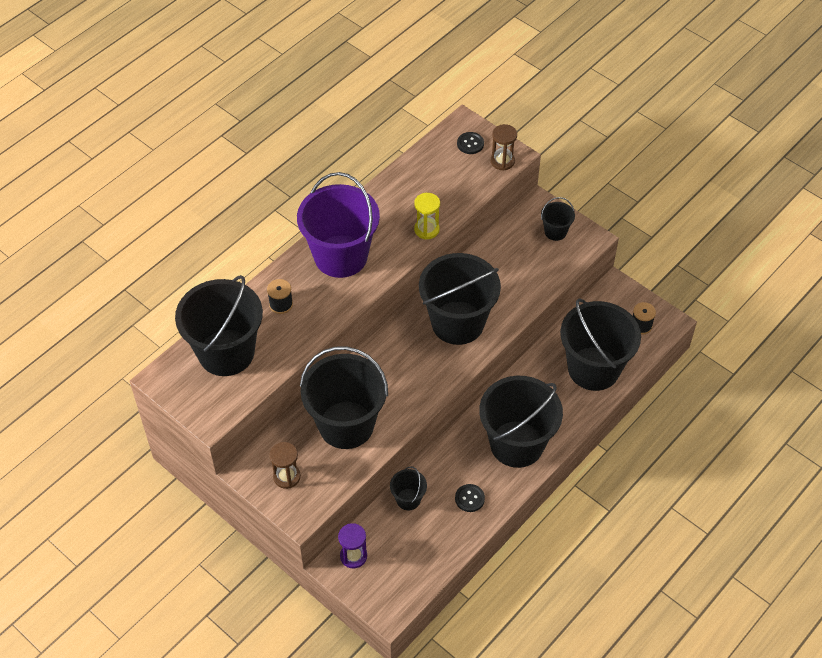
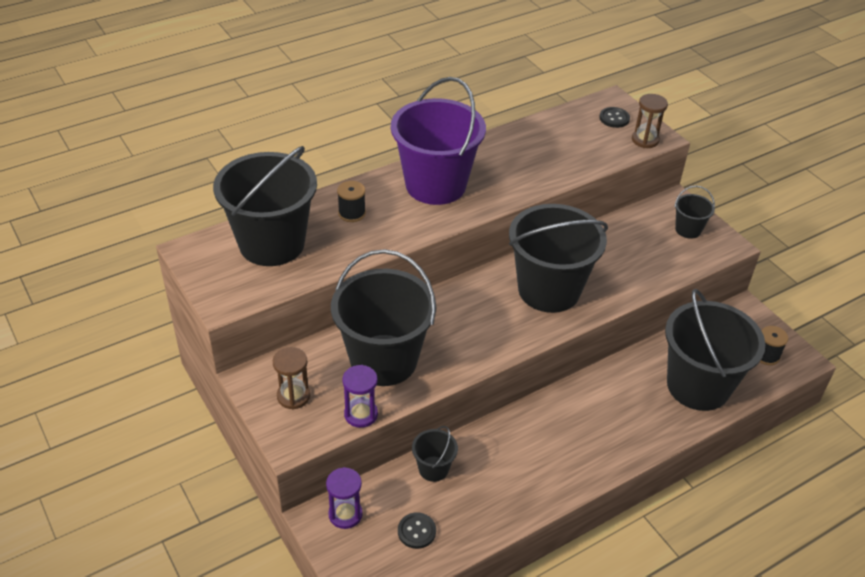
camera: 15 degrees right, 10 degrees down
(345, 477) = (361, 414): none -> purple hourglass
(426, 229) = (540, 182): yellow hourglass -> none
(469, 498) = (507, 487): black button -> black button (416, 531)
(516, 444) = (582, 442): black bucket -> none

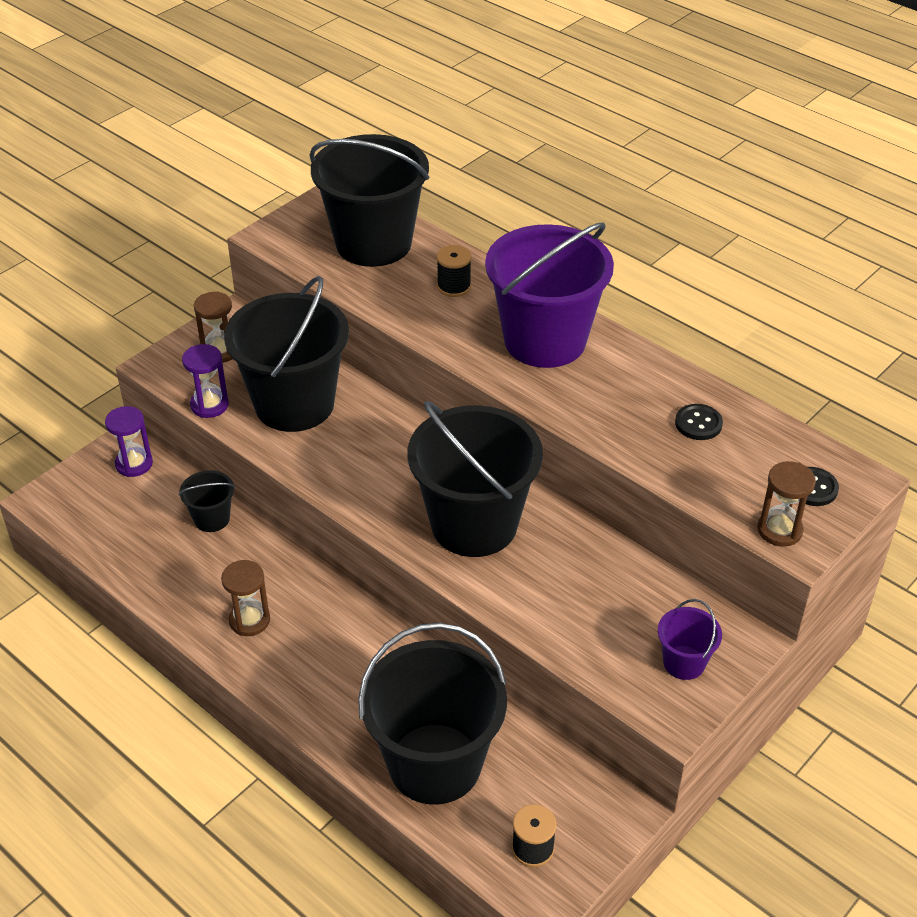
camera: 75 degrees right, 0 degrees up
(416, 531) = (124, 523): black button -> black button (698, 423)
(550, 462) = (249, 620): none -> brown hourglass
(688, 229) = (684, 662): black bucket -> purple bucket

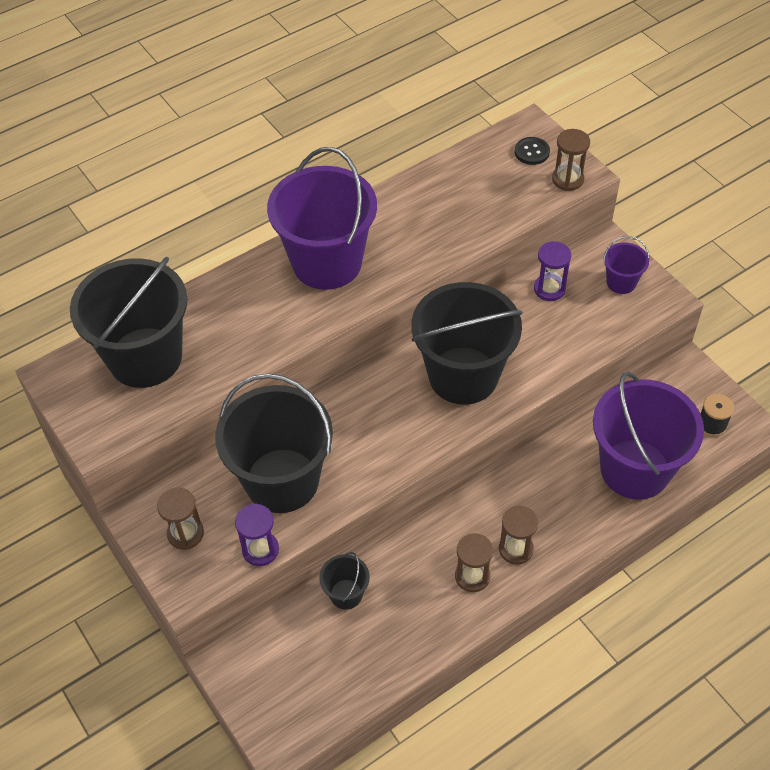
camera: 75 degrees left, 10 degrees up
(134, 464) = (253, 655): purple hourglass -> purple hourglass (549, 289)
(292, 655) = (516, 549): none -> brown hourglass
(435, 764) = (635, 469): black bucket -> purple bucket
(454, 286) = (233, 309): black spool -> none
(698, 423) = (451, 194): black button -> none

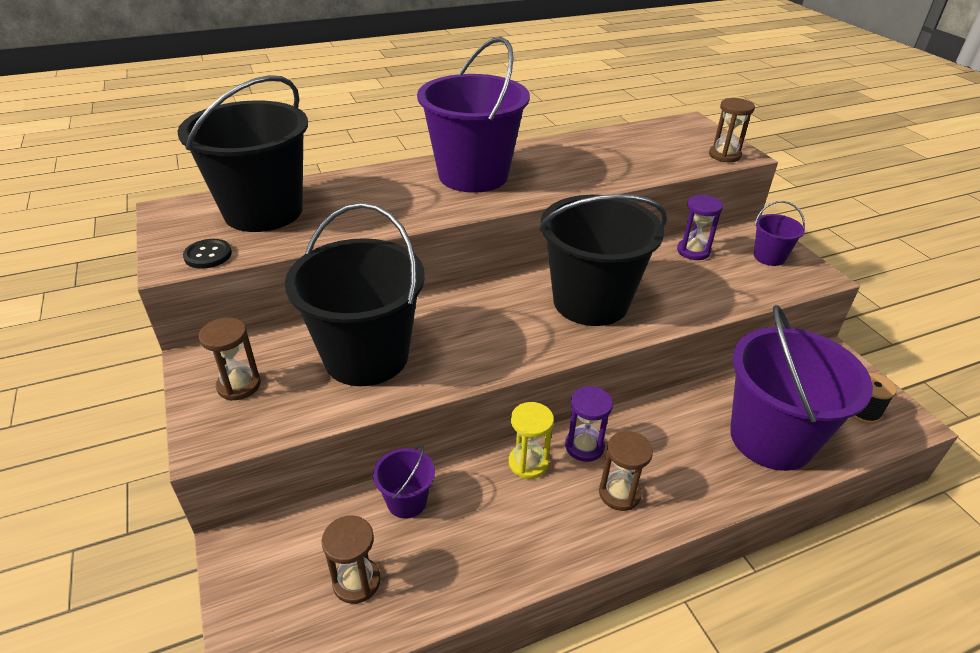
camera: 10 degrees right, 15 degrees down
(260, 550) = (312, 416): purple hourglass -> purple hourglass (584, 446)
(346, 594) = (407, 501): black bucket -> purple bucket
(436, 537) = (528, 463): none -> yellow hourglass
(472, 576) = (561, 513): brown hourglass -> brown hourglass (356, 581)
(532, 152) = (691, 136): black button -> black button (208, 255)

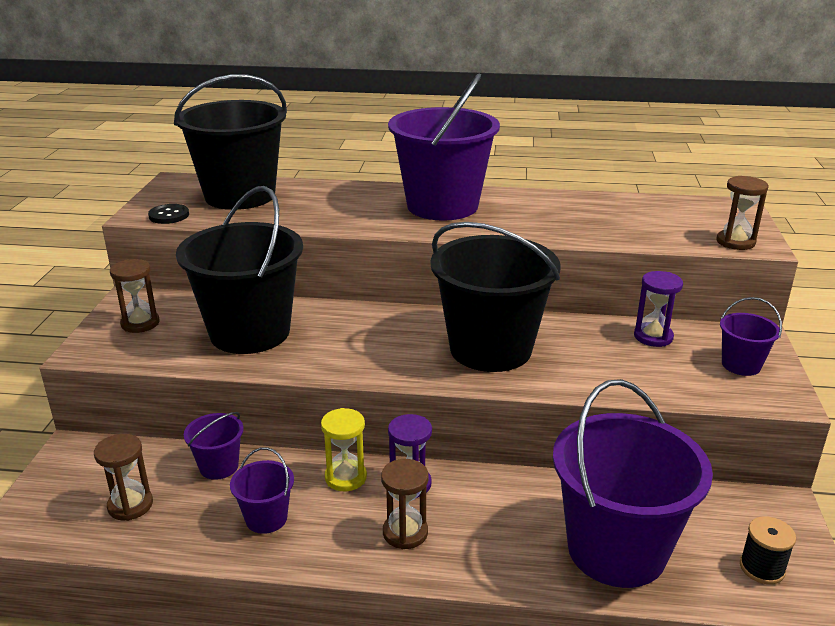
camera: 30 degrees right, 10 degrees down
(497, 534) = (266, 518): none -> purple bucket

